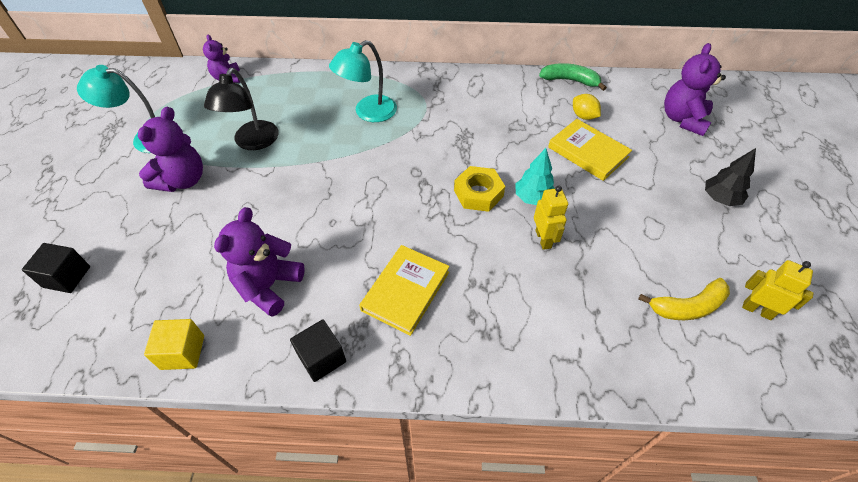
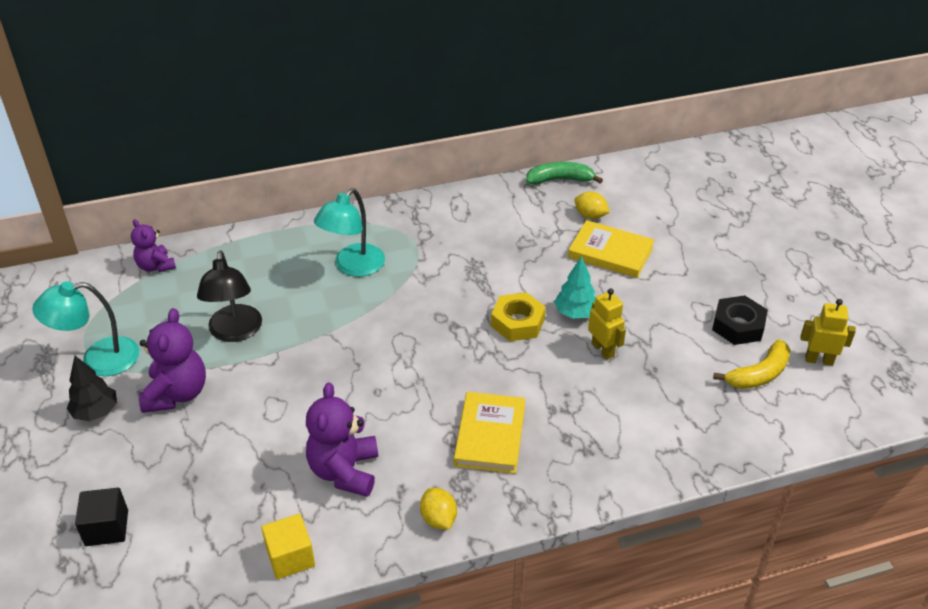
camera: 20 degrees left, 10 degrees down
(322, 358) = (438, 519): black cube -> yellow lemon
(683, 119) = (691, 196): purple teddy bear -> none
(683, 251) = (738, 326): none -> black nut
(720, 199) = (753, 267): black tree -> black tree (96, 412)

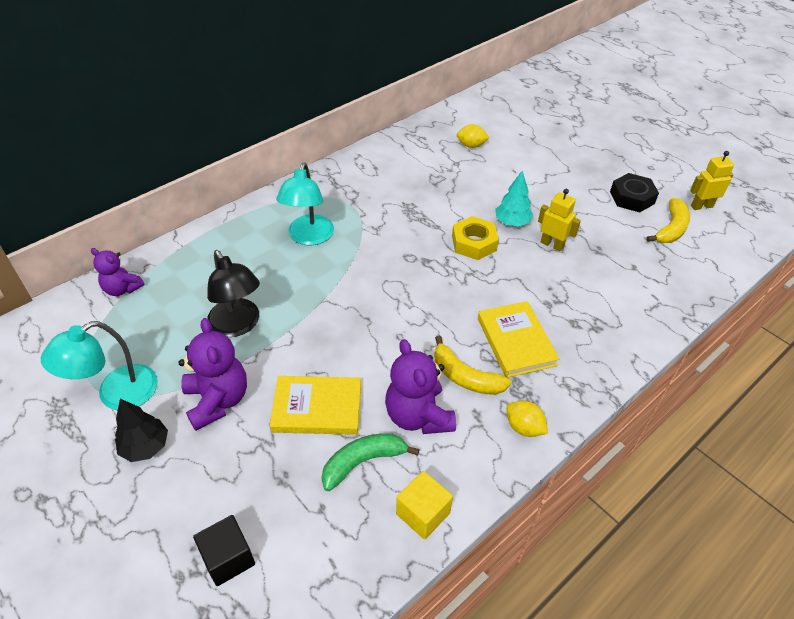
camera: 25 degrees left, 5 degrees up
(414, 451) = (465, 377): none -> yellow banana
(560, 180) = (429, 124): green banana -> green banana (363, 462)
(610, 252) = (505, 169): yellow book -> yellow book (317, 408)

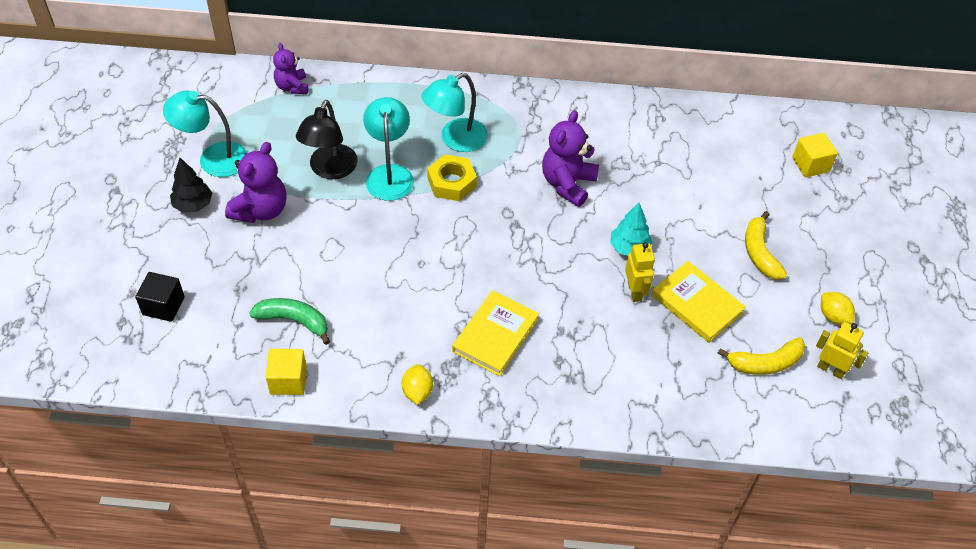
camera: 45 degrees right, 5 degrees up
(291, 294) = (389, 174): none -> turquoise lamp
(317, 408) = (310, 265): yellow book -> yellow book (697, 304)
(418, 416) = (362, 324): purple teddy bear -> purple teddy bear (568, 184)
(465, 377) = (426, 327): yellow banana -> yellow banana (759, 253)
(471, 145) = (695, 156): yellow lemon -> yellow lemon (833, 316)
(474, 243) = (572, 240): yellow nut -> yellow nut (452, 182)
(534, 111) = (810, 164): none -> yellow cube
(632, 198) = (773, 310): black nut -> none

